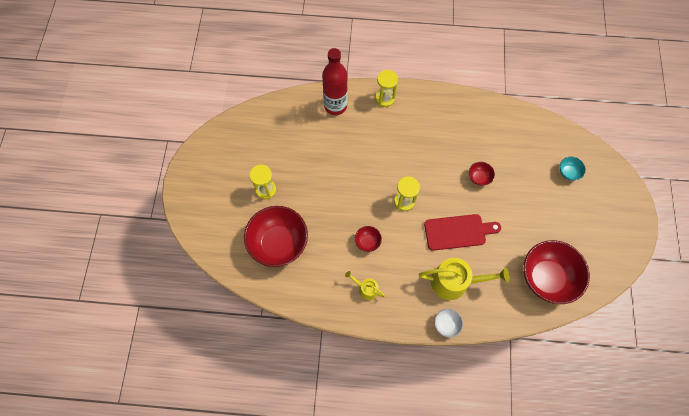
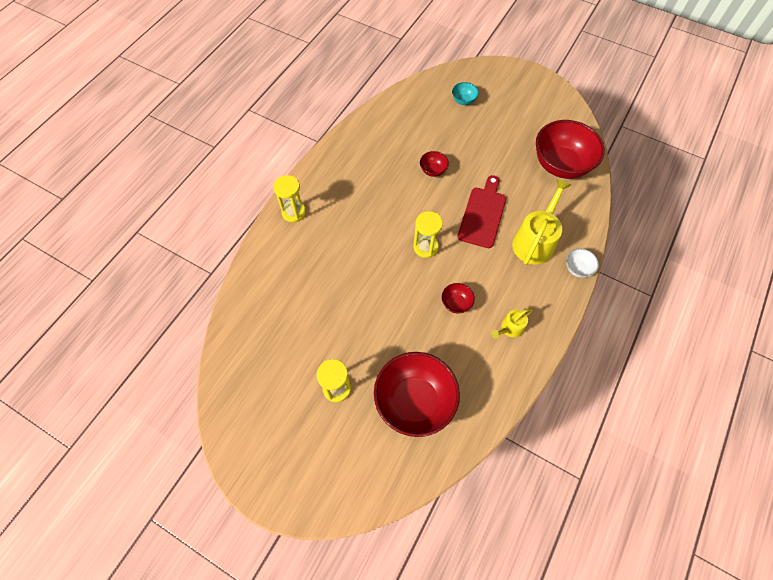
camera: 65 degrees left, 5 degrees down
(335, 106) = (272, 265): red bottle -> none

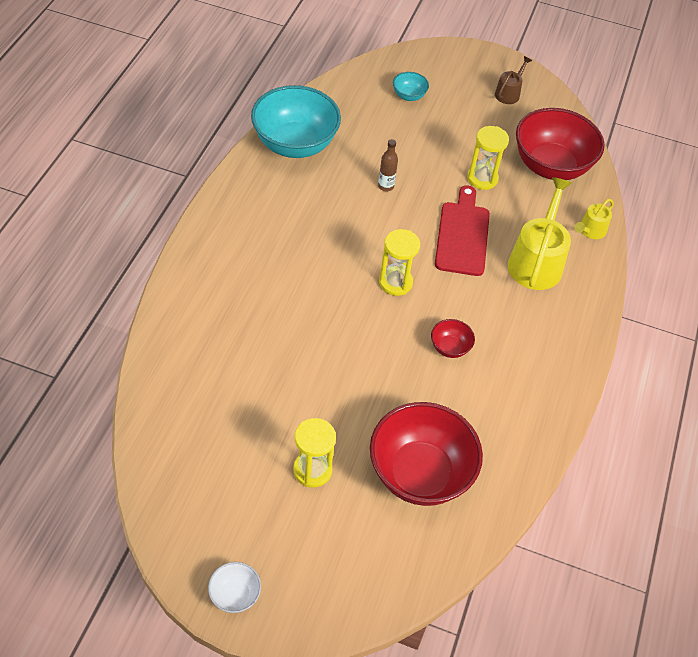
camera: 15 degrees left, 10 degrees down
(294, 212) = (205, 255): yellow hourglass -> yellow hourglass (482, 178)
(373, 132) = (295, 144): none -> turquoise bowl
(433, 170) = (386, 186): red bowl -> brown bottle
(510, 328) = (525, 370): yellow watering can -> yellow watering can (590, 230)
(539, 104) = (508, 93): none -> brown watering can
(577, 268) = (596, 289): white bowl -> white bowl (235, 595)

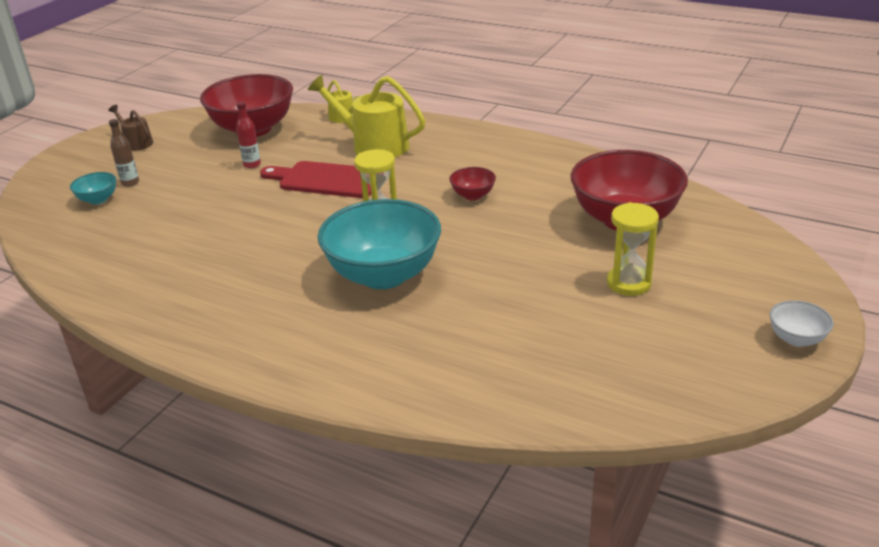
camera: 75 degrees left, 20 degrees down
(295, 144) = (129, 283): turquoise bowl -> turquoise bowl (383, 275)
(386, 186) = (235, 221): brown bottle -> brown bottle (130, 183)
(482, 178) = (252, 165): yellow hourglass -> red bottle

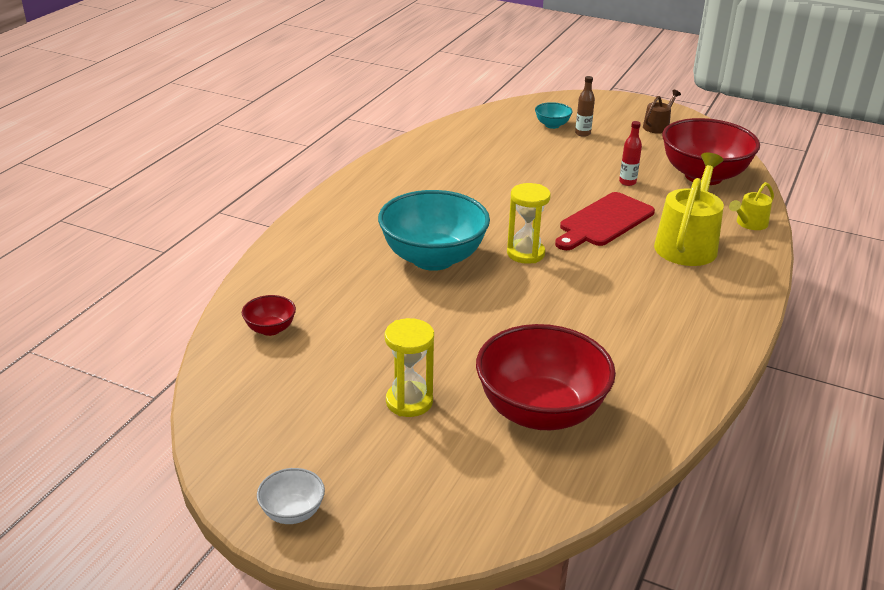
camera: 85 degrees right, 0 degrees up
(326, 180) = (604, 221): red cutting board -> red cutting board turned 150 degrees counterclockwise
(473, 195) = (584, 307): red bowl -> red bowl (270, 329)

